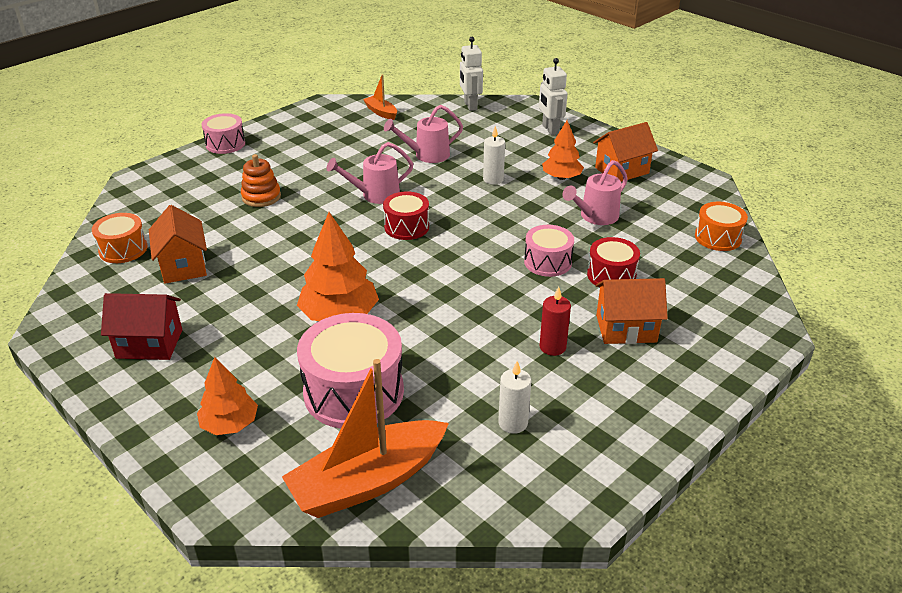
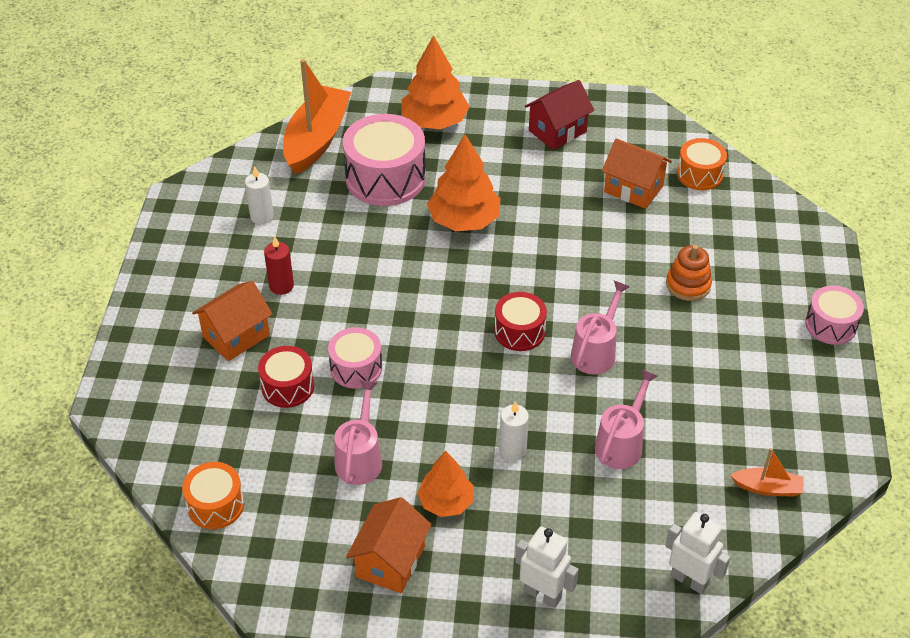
camera: 140 degrees right, 10 degrees up
(230, 424) = (434, 121): orange tree -> orange tree, size x1.56

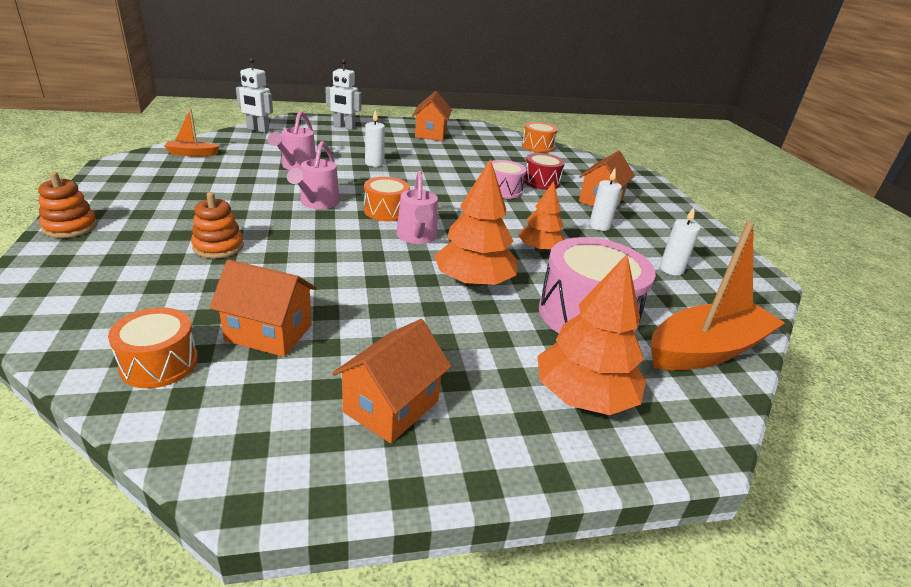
camera: 160 degrees right, 15 degrees down
(281, 286) = (599, 226): red candle -> white candle
(316, 139) = (706, 350): orange boat -> orange boat turned 120 degrees counterclockwise
(360, 457) = (471, 160): pink watering can -> pink watering can (417, 237)
(446, 502) = (409, 148): orange tree -> orange tree (539, 249)
(519, 331) = (386, 211): red drum -> orange drum
(557, 131) = (391, 406): red house -> orange house
(830, 325) = (70, 227): pink drum -> orange stacking toy

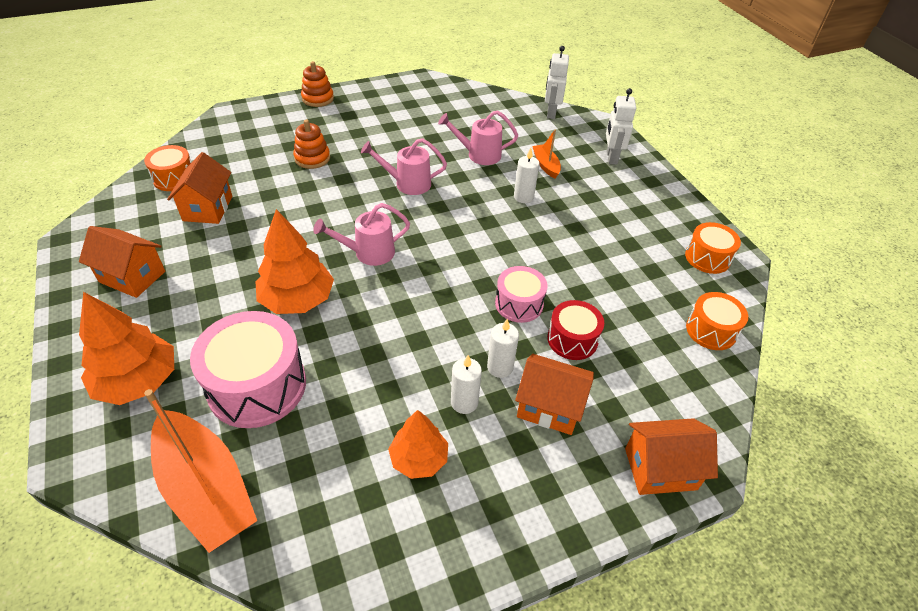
camera: 80 degrees right, 15 degrees up
(192, 154) = (466, 100): orange boat -> orange boat (546, 165)
(386, 211) = (413, 225): orange drum -> orange drum (707, 257)
(430, 134) = (655, 222): orange house -> orange house (660, 469)
(539, 249) = (378, 344): orange tree -> orange tree (419, 459)
(671, 269) = (373, 476): white candle -> white candle (500, 367)

